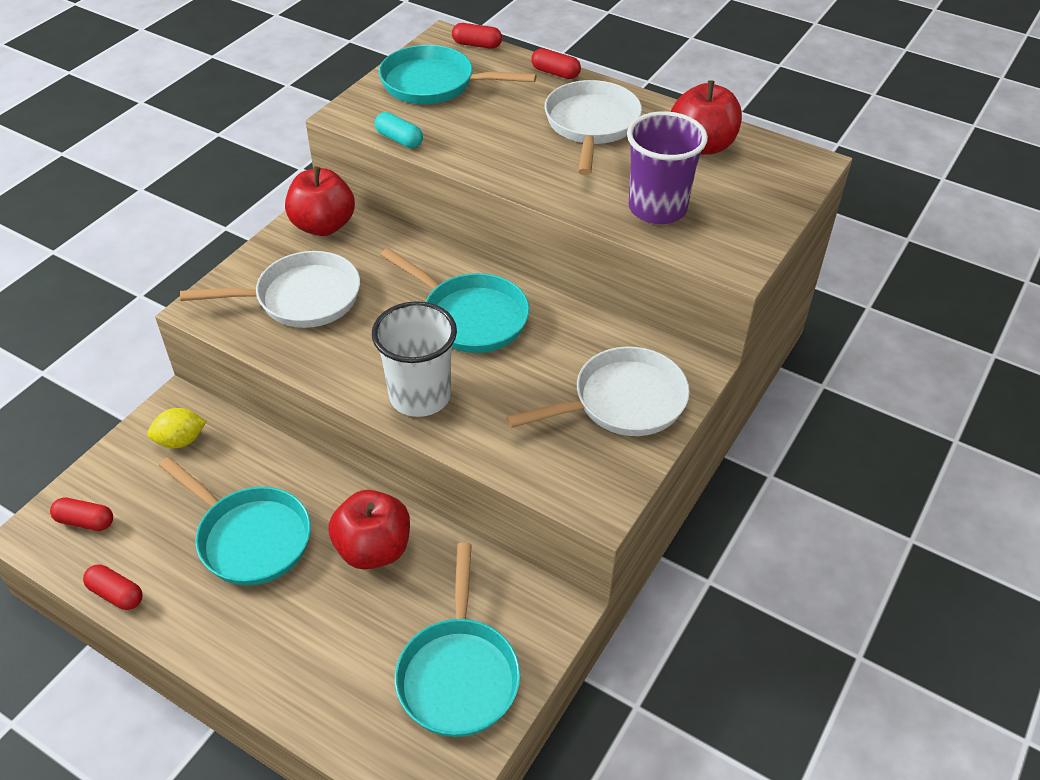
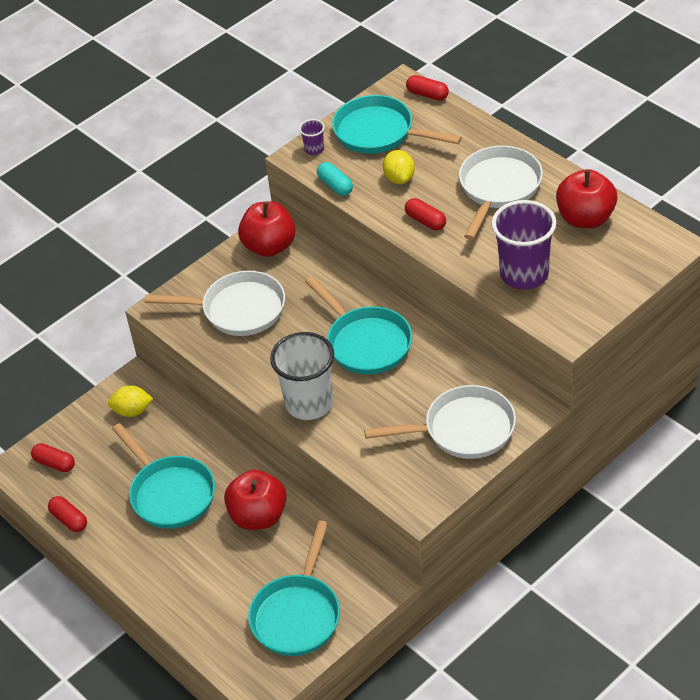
camera: 20 degrees right, 0 degrees up
(363, 106) = (314, 149): none -> purple cup
(473, 126) = (399, 178): none -> yellow lemon
(555, 73) = (486, 131): red capsule -> red capsule (425, 221)

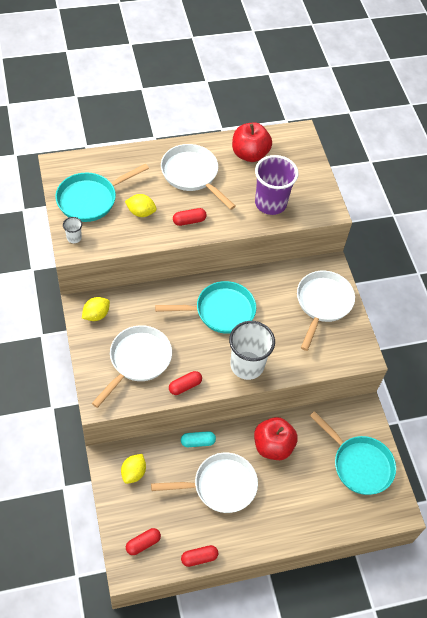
camera: 70 degrees left, 10 degrees up
(170, 493) = (220, 486): turquoise pan -> white pan
(269, 246) = (96, 315): red apple -> yellow lemon
(314, 149) = (74, 238): purple cup -> white cup
(335, 185) = (118, 245): turquoise capsule -> turquoise capsule (197, 442)
(427, 94) = (79, 159): red capsule -> red capsule (185, 386)

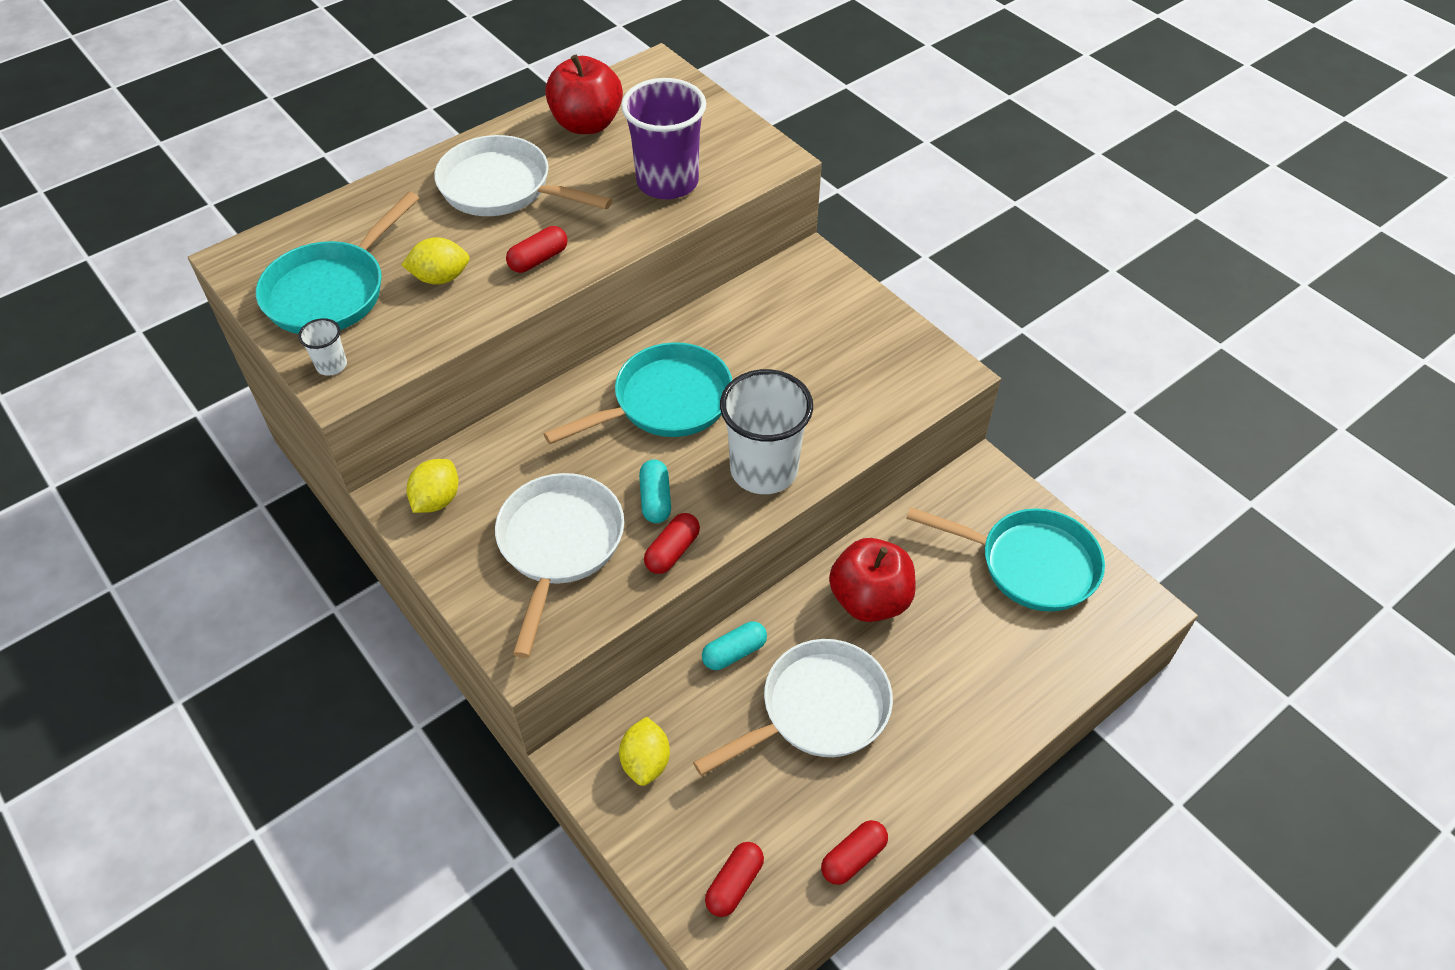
camera: 20 degrees left, 5 degrees down
(190, 358) = (655, 499): none -> turquoise capsule
(322, 303) = (833, 322): white pan -> none

